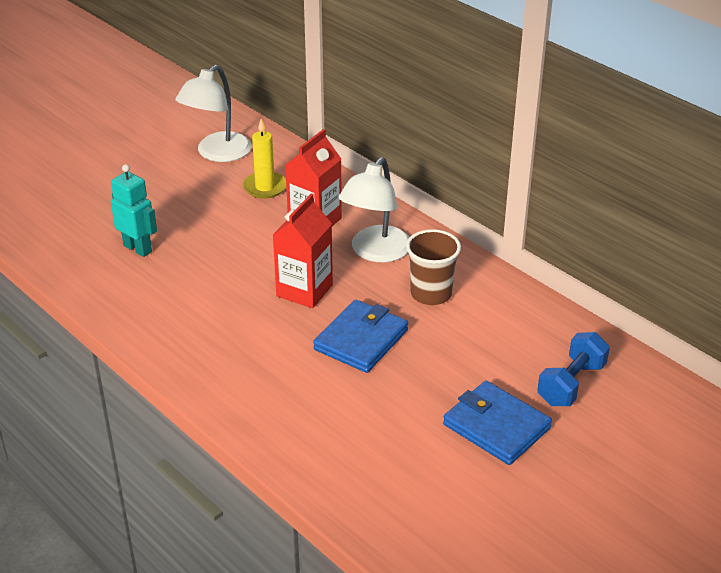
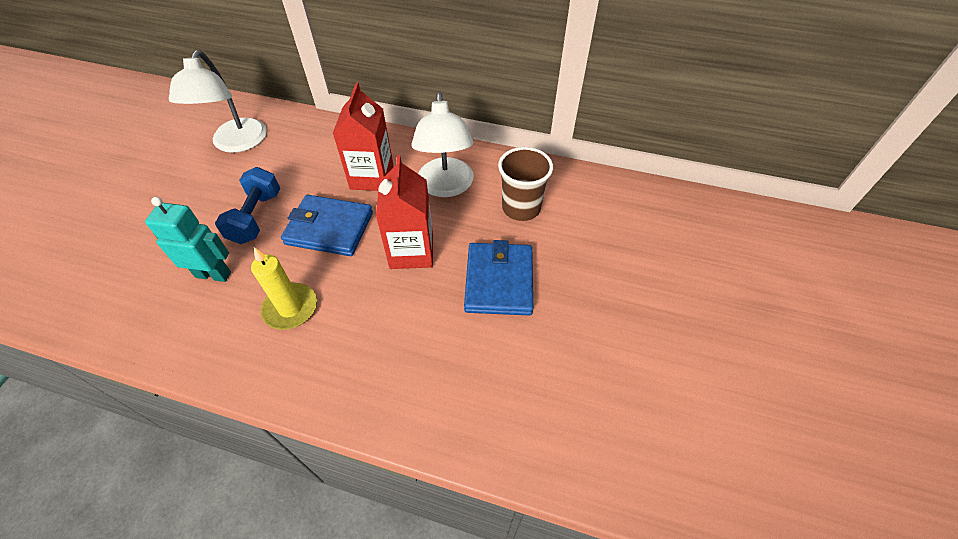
camera: 30 degrees left, 15 degrees up
(265, 187) = (304, 161): yellow candle -> yellow candle (290, 308)
(496, 426) = (677, 317): blue wallet -> blue wallet (329, 228)
(571, 384) = (693, 245): blue dumbbell -> blue dumbbell (256, 217)

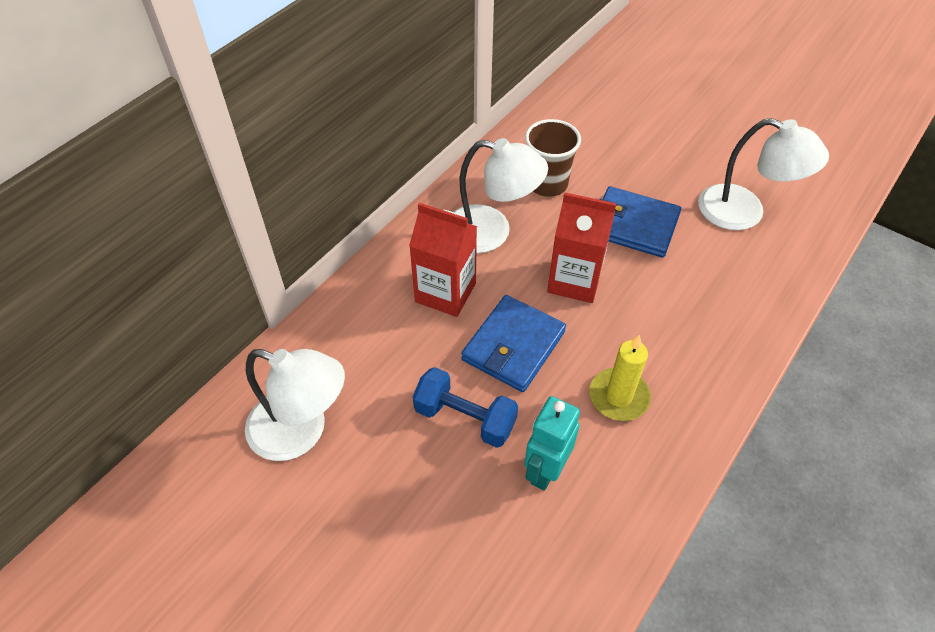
camera: 70 degrees left, 0 degrees up
(566, 378) = (744, 212): none -> white lamp

